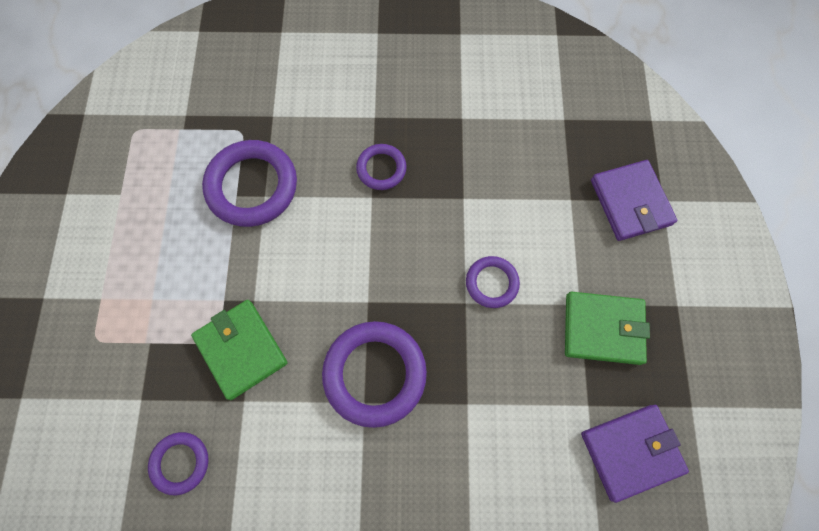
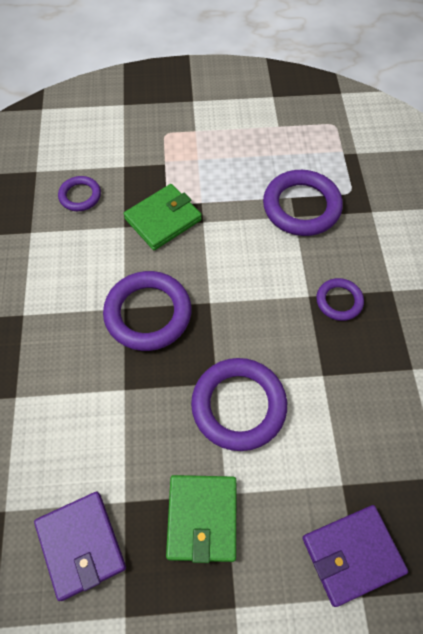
camera: 85 degrees right, 10 degrees down
(491, 283) = (238, 406): purple ring -> purple ring, size x1.83

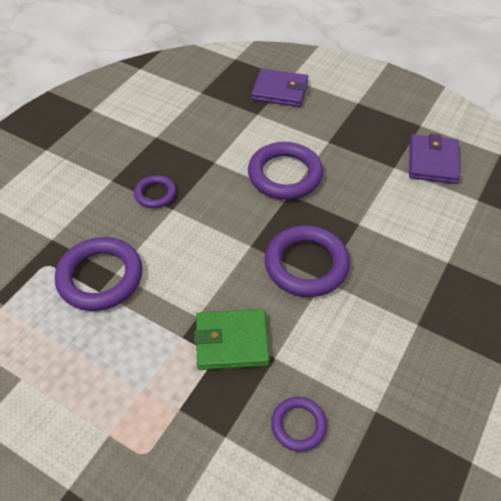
camera: 145 degrees left, 10 degrees down
(202, 518) = (350, 139): green wallet -> none

